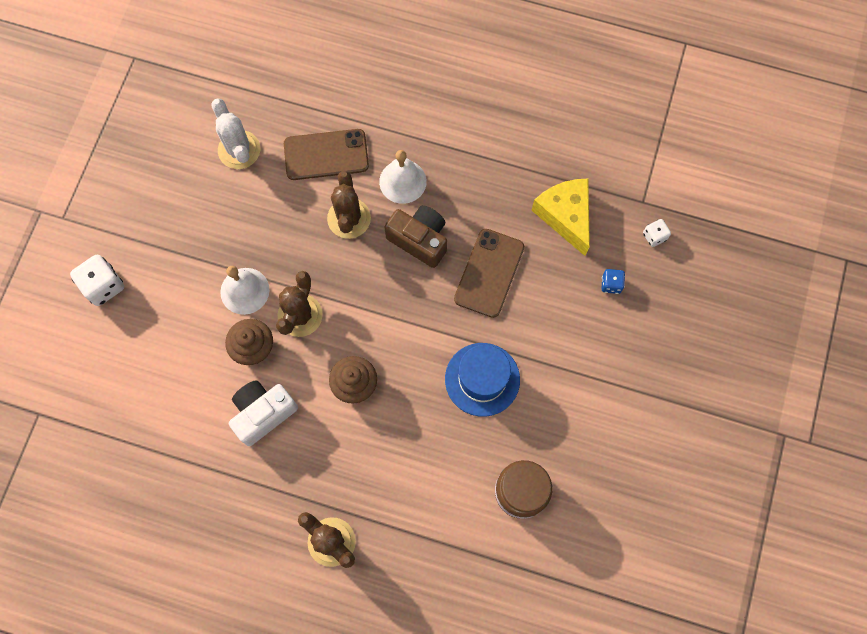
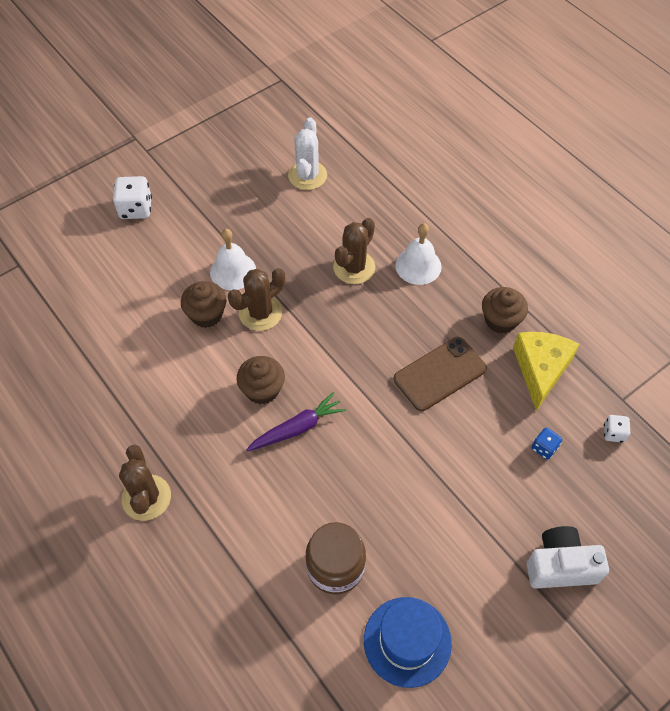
camera: 35 degrees right, 15 degrees down
(263, 413) = (174, 365): white camera -> white camera (560, 566)
(326, 155) = (371, 214): brown phone -> none
(409, 399) = (297, 428): none -> purple carrot
(419, 240) = (399, 315): brown camera -> none
(482, 379) = (371, 452): blue hat -> blue hat (407, 641)
(505, 190) = (500, 320): none -> brown cupcake

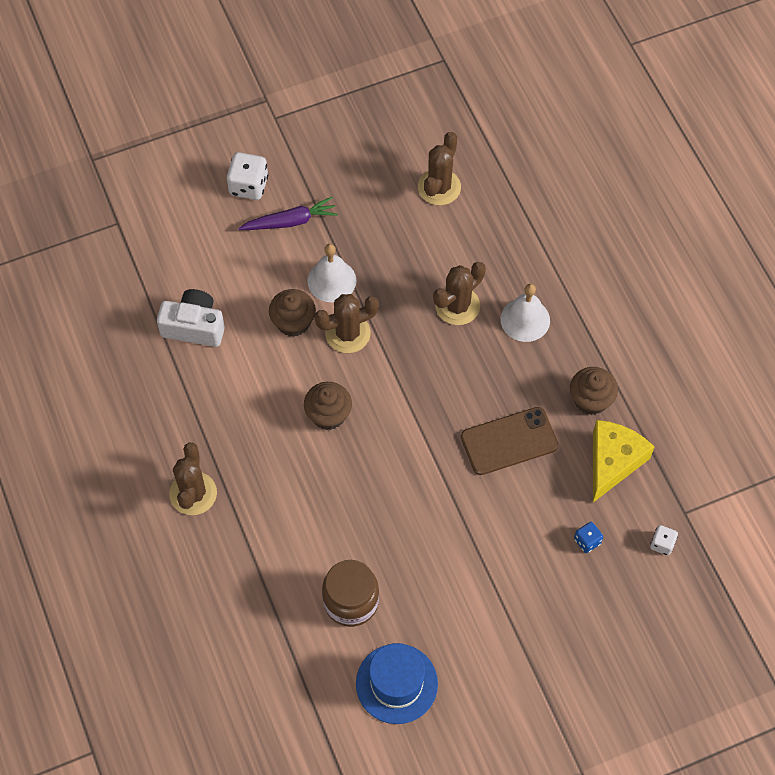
camera: 15 degrees right, 5 degrees up
(297, 428) = (352, 462): purple carrot -> purple carrot (290, 221)
(307, 175) = (439, 187): white cactus -> brown cactus
(560, 566) = (561, 655): white camera -> white camera (194, 327)

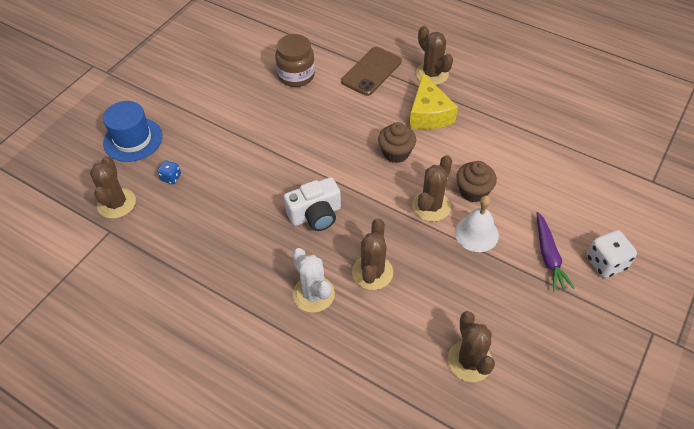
camera: 145 degrees right, 10 degrees down
(194, 327) = (530, 151): white camera -> white camera (315, 215)
(290, 221) = (548, 256): purple carrot -> purple carrot turned 45 degrees counterclockwise
(396, 683) = (241, 57): blue hat -> blue hat (133, 139)
(509, 441) = (264, 205): brown phone -> brown phone (371, 71)
(525, 319) = (313, 294): white bell -> white cactus
(590, 400) = (223, 265): brown cupcake -> none
(613, 462) = (180, 234): yellow cheese -> yellow cheese (428, 114)
(662, 544) = (116, 203): white dice -> brown cactus

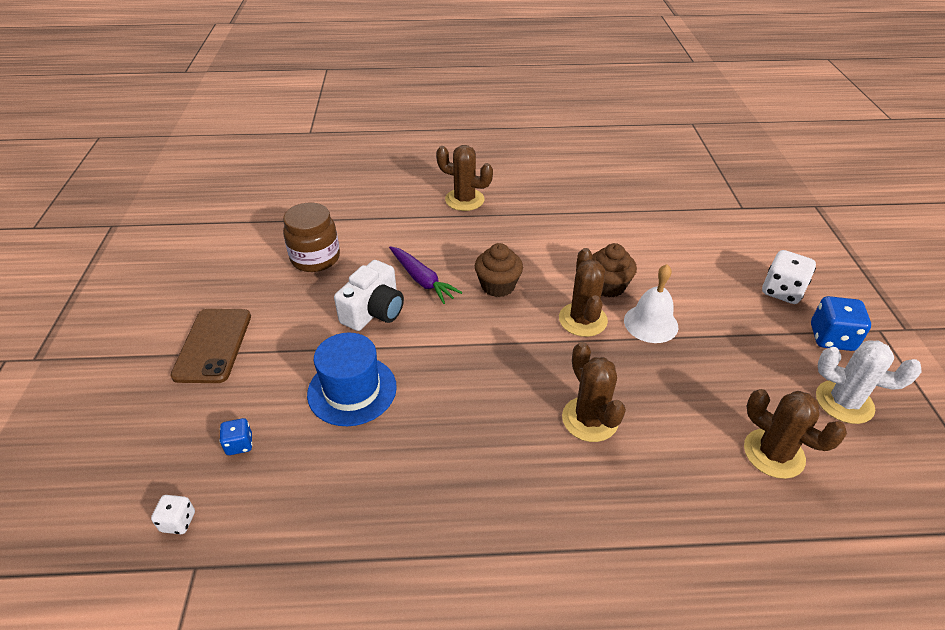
camera: 35 degrees left, 10 degrees down
(116, 203) = (178, 522): brown cactus -> white dice
(133, 139) = (141, 424): blue hat -> blue hat (352, 390)
(313, 294) = (549, 483): white cactus -> white cactus (844, 402)
(315, 215) = (469, 392): white camera -> white camera (374, 311)
(371, 71) = (399, 221): brown phone -> brown phone (213, 345)
(428, 114) = (496, 236): yellow cheese -> none
(548, 256) = (732, 310): purple carrot -> purple carrot (422, 280)
(604, 316) = (831, 338): none -> blue dice

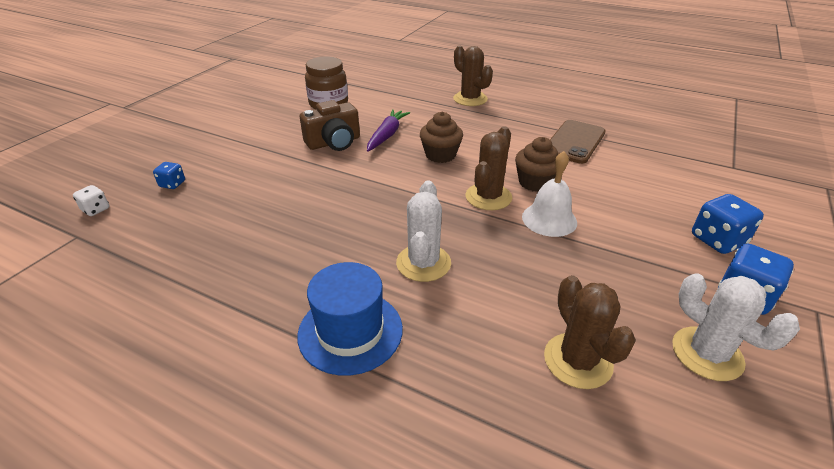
camera: 30 degrees right, 5 degrees down
(213, 345) = (217, 129): brown phone -> brown phone (575, 142)
(352, 390) = (270, 180): blue hat -> blue hat (350, 331)
(374, 311) = (334, 142): white camera -> brown camera
(422, 280) = (387, 135): purple carrot -> purple carrot turned 150 degrees counterclockwise
(590, 419) = (423, 263): brown cactus -> white cactus
(782, 291) = (717, 240): white dice -> blue dice

